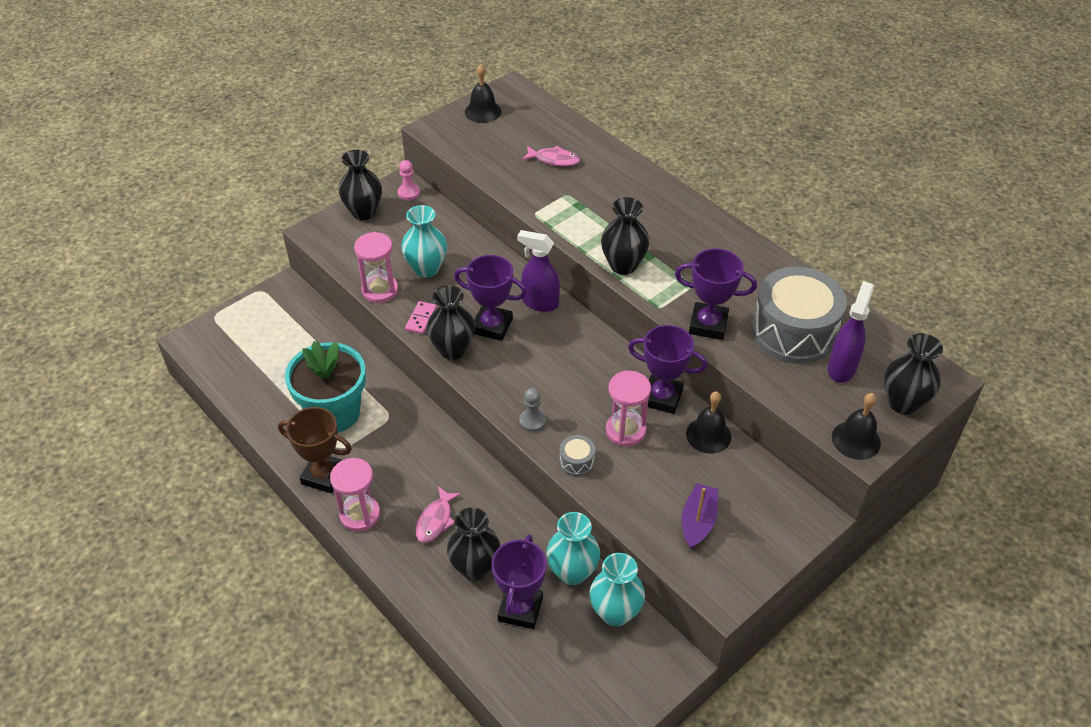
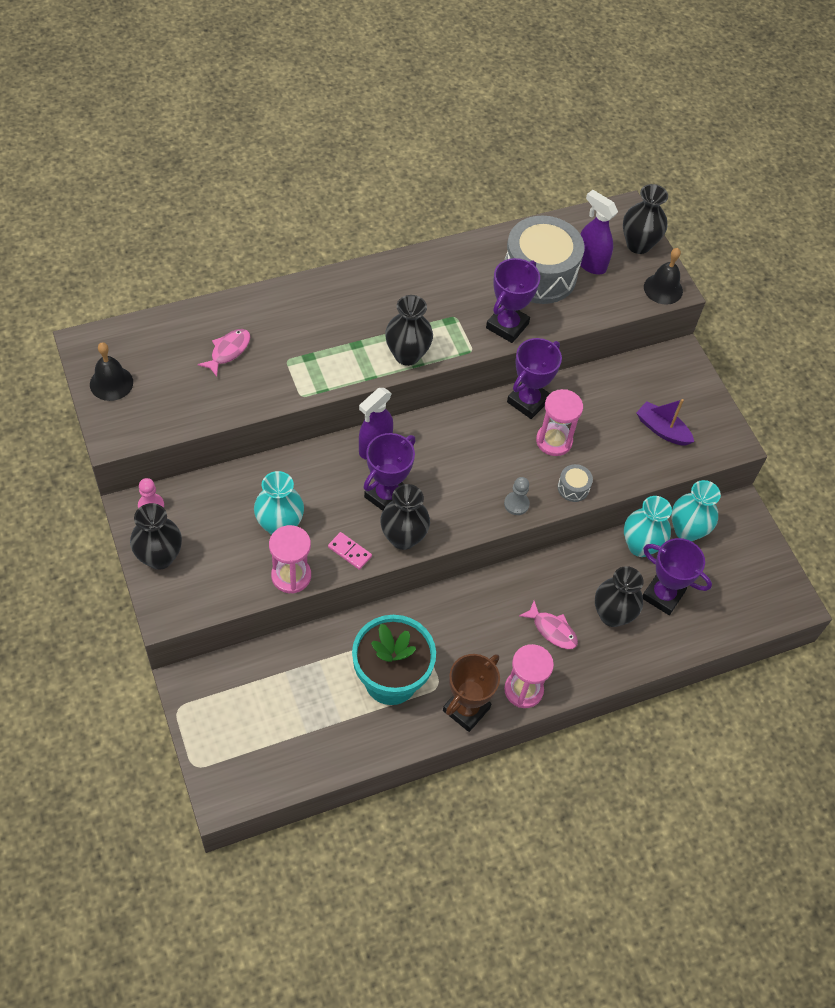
camera: 75 degrees left, 10 degrees up
(708, 435) = (580, 387): black bell -> none

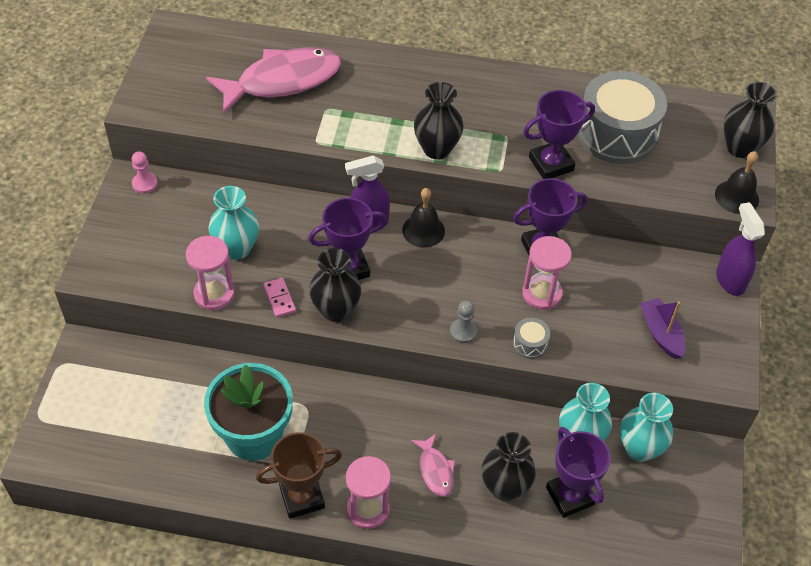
camera: 35 degrees right, 5 degrees down
(111, 383) = (168, 65): black bell -> black bell (423, 230)
(159, 557) = (120, 227): black vase -> none
(228, 351) = (282, 81): pink fish -> pink fish, size x2.14
(590, 263) = (676, 144): purple spray bottle -> purple spray bottle (730, 280)

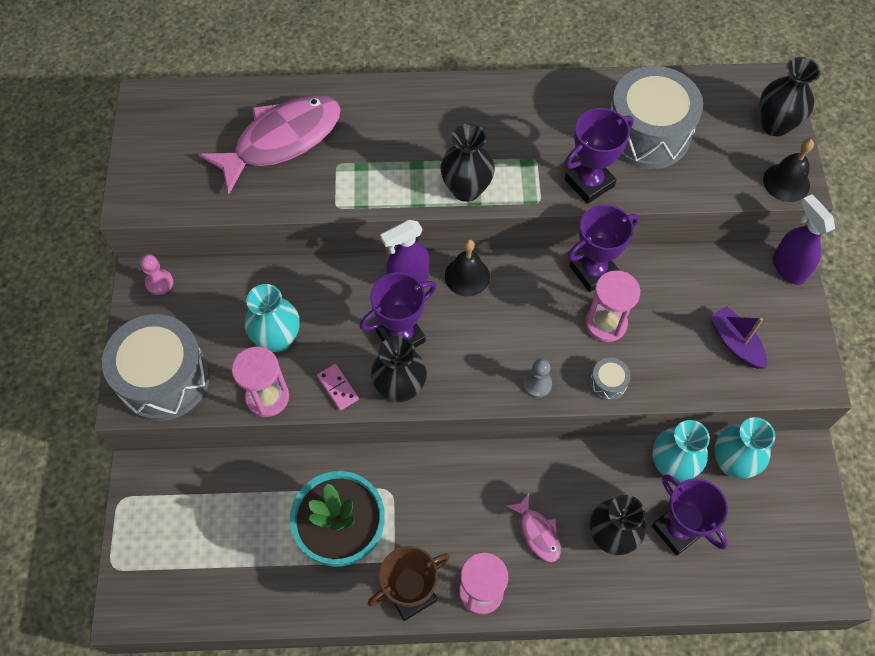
camera: 10 degrees left, 10 degrees up
(127, 261) = (164, 378): none -> grey drum

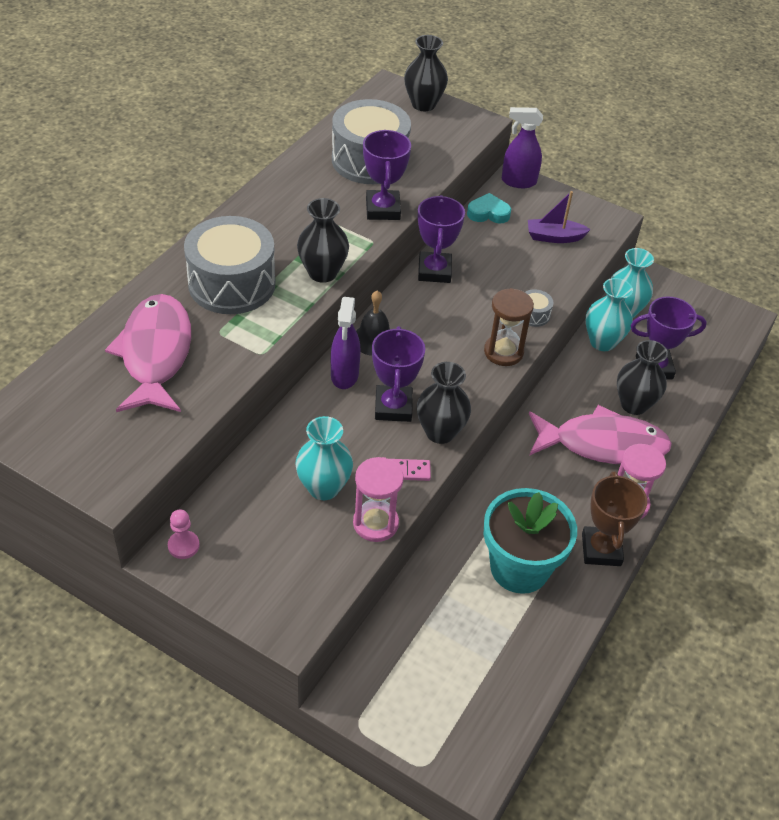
camera: 60 degrees left, 15 degrees down
(164, 378) = (291, 591): grey drum -> grey drum (232, 284)
(537, 384) = (503, 352): grey pawn -> brown hourglass
(537, 532) = (603, 444): pink fish -> pink fish, size x2.14
(606, 323) = (484, 289): pink hourglass -> none
(715, 269) = (488, 213): none -> turquoise heart
(786, 182) = (474, 125): black bell -> none

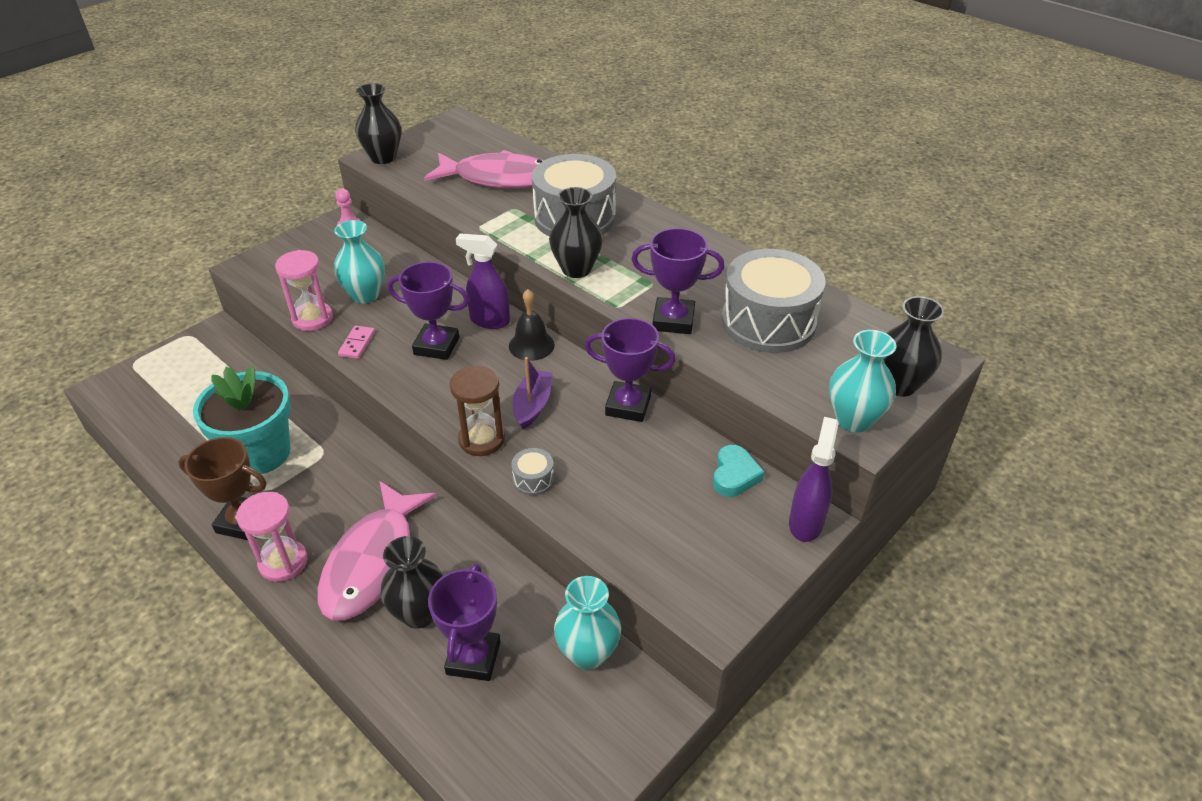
camera: 105 degrees right, 5 degrees down
(440, 432) = (391, 372): black vase -> black vase (383, 157)
(554, 237) = (678, 535): purple boat -> purple boat (532, 405)
(602, 342) = (535, 609): turquoise vase -> turquoise vase (853, 420)

